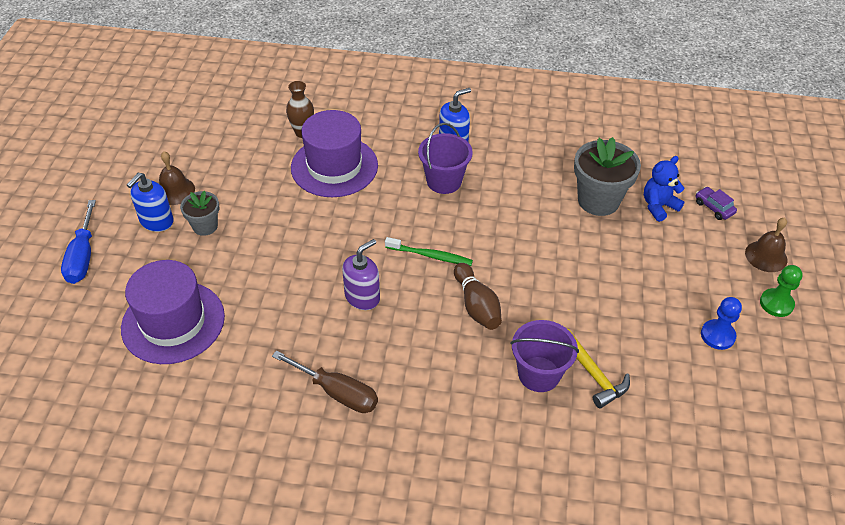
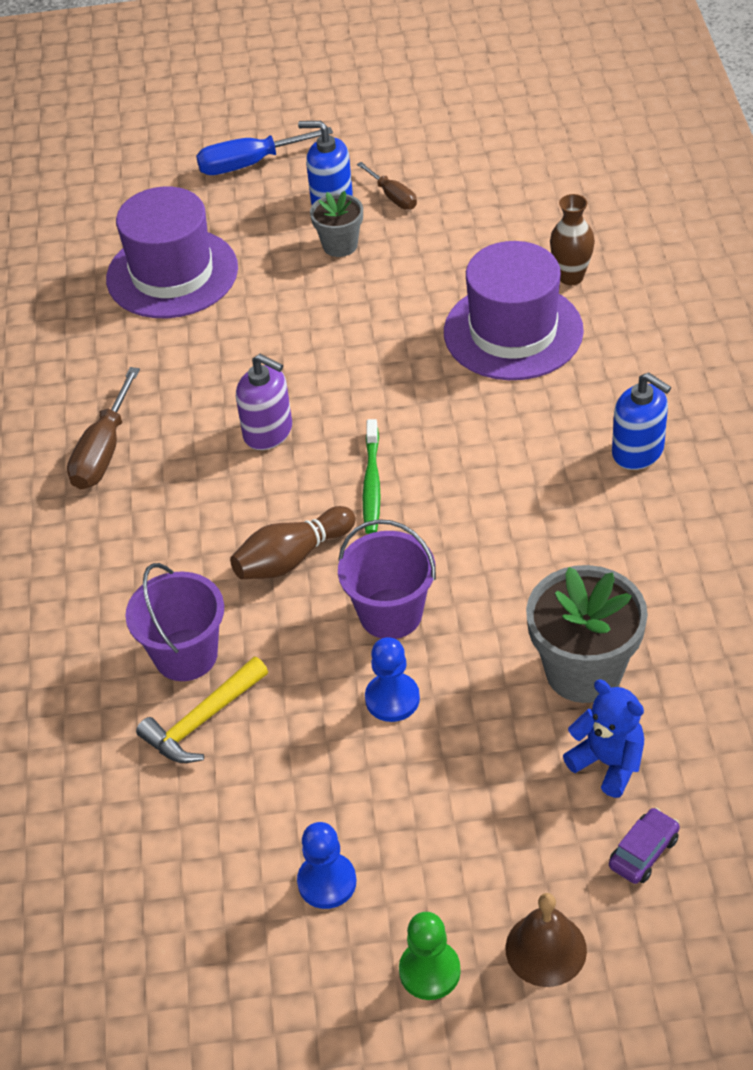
camera: 80 degrees right, 0 degrees up
(175, 191) = (393, 197): brown bell -> brown screwdriver
(444, 181) = (538, 461): purple bucket -> purple bucket (390, 614)
(598, 281) = (392, 699): none -> blue pawn

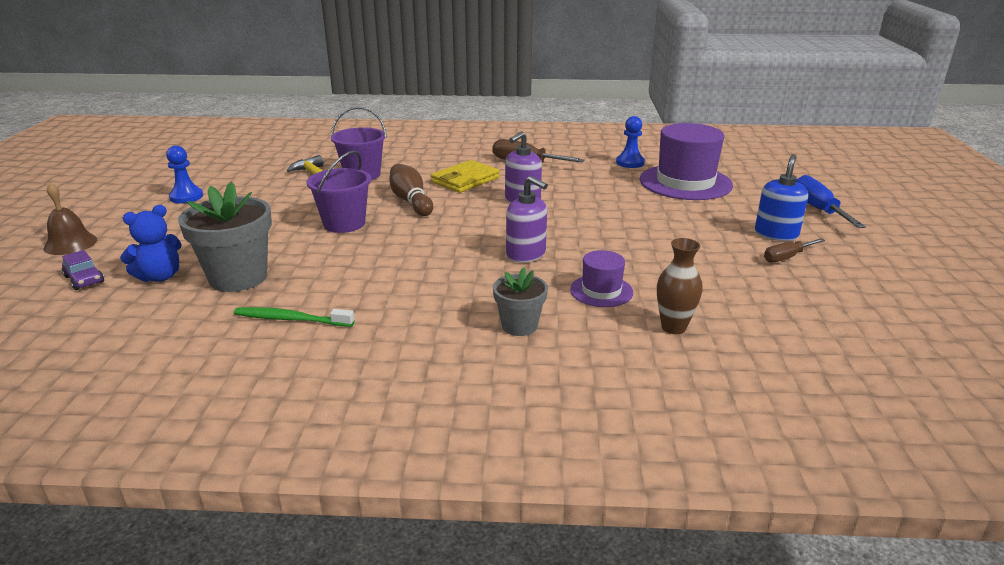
camera: 95 degrees right, 20 degrees down
(192, 512) = (465, 180): none -> yellow wallet
(340, 245) = (718, 233): grey flower pot -> grey flower pot (519, 326)
(371, 484) = (458, 226): green toothbrush -> green toothbrush (291, 319)
(392, 699) = (281, 219): blue pawn -> blue pawn (630, 163)
(429, 971) = (104, 215): green pawn -> none
(440, 403) = (526, 254): none -> purple soap dispenser
(513, 331) = (601, 291): purple hat -> purple hat, size x0.51
(638, 451) = (431, 329): blue soap dispenser -> none

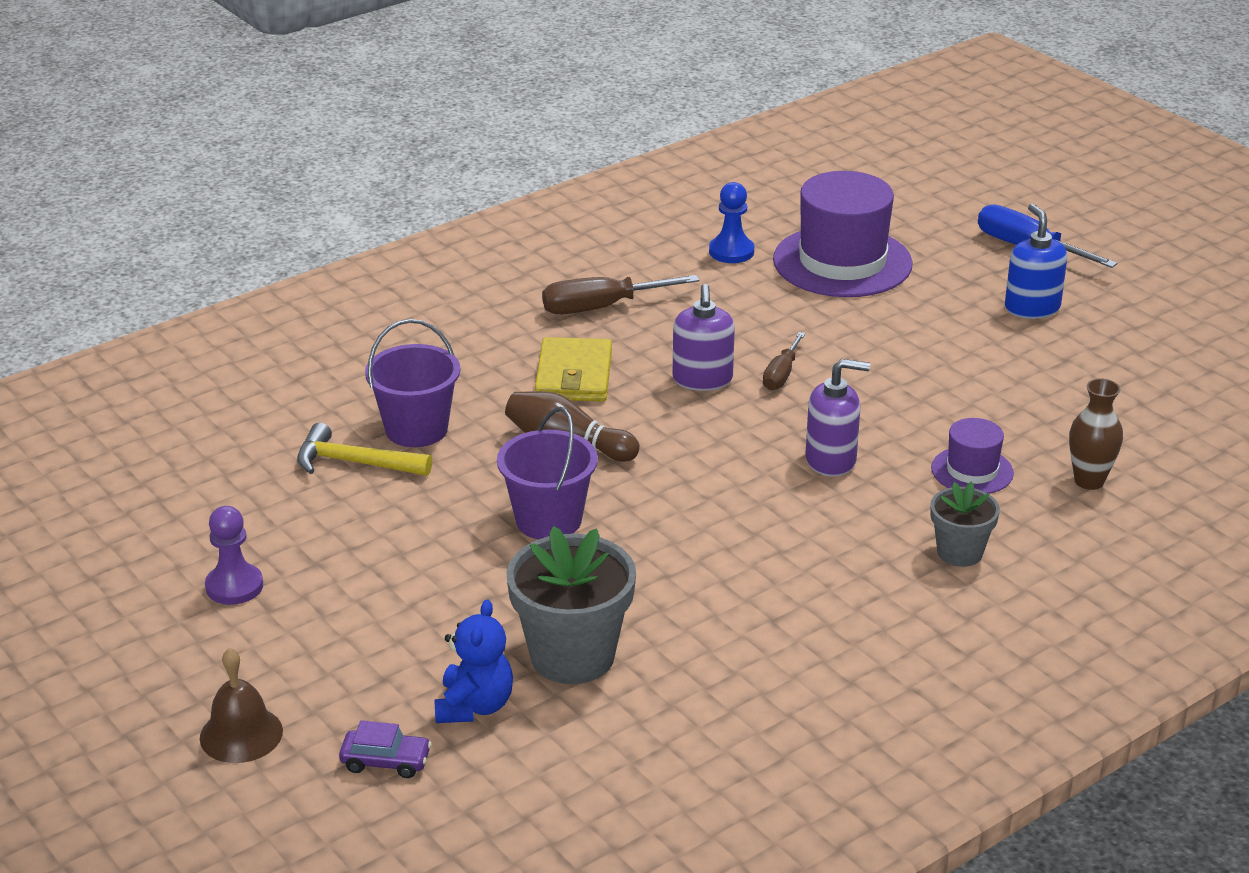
camera: 40 degrees left, 5 degrees up
(186, 197) = (234, 586): blue pawn -> purple pawn
(291, 319) = (732, 668): green toothbrush -> none
(786, 257) = (1078, 339): brown screwdriver -> brown screwdriver (781, 375)

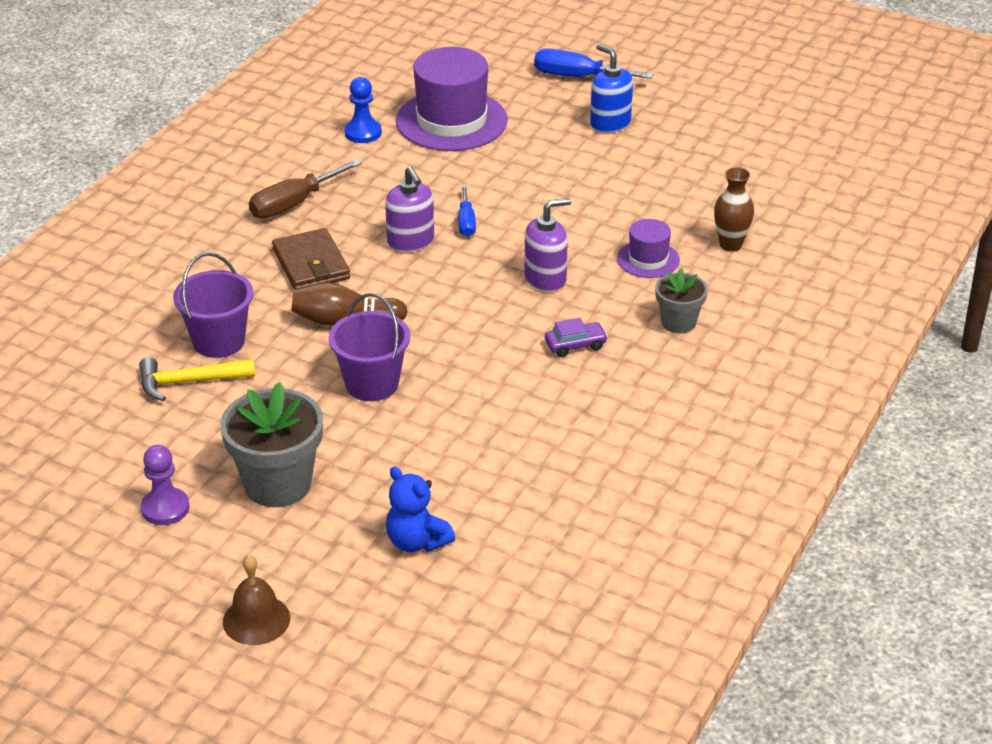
camera: 25 degrees left, 5 degrees up
(386, 761) = (381, 603): purple car -> purple car (575, 345)
(474, 706) = (416, 541): blue teddy bear -> blue teddy bear turned 150 degrees clockwise
(572, 656) = (461, 481): grey flower pot -> grey flower pot (278, 484)
(574, 375) = (311, 264): yellow wallet -> brown wallet
(781, 375) = (466, 222): brown screwdriver -> blue screwdriver

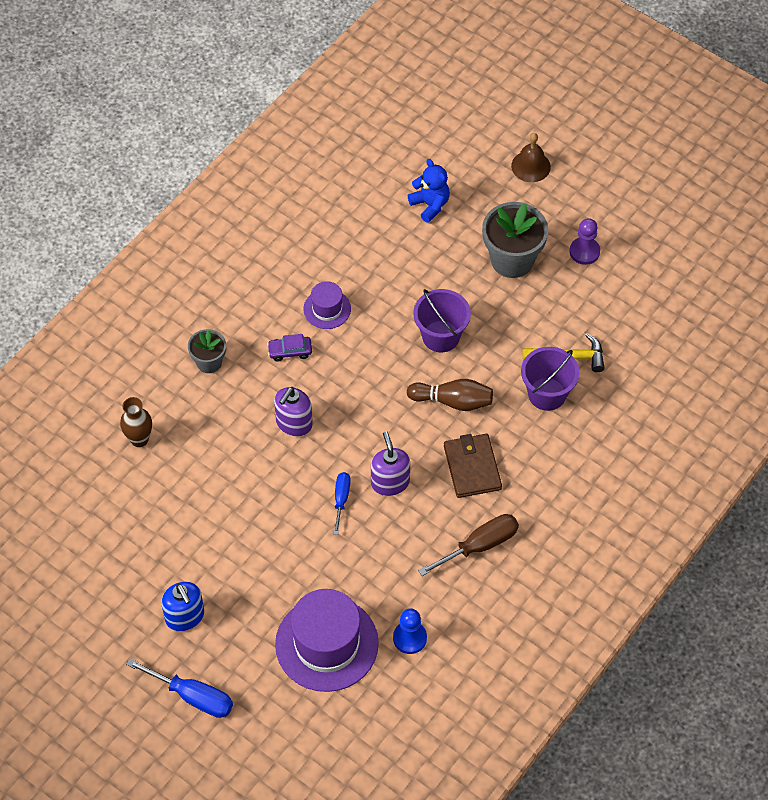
camera: 170 degrees left, 20 degrees up
(545, 279) = (294, 423): purple soap dispenser -> purple soap dispenser turned 45 degrees counterclockwise
(648, 259) = (209, 433): purple hat -> purple hat (327, 309)

